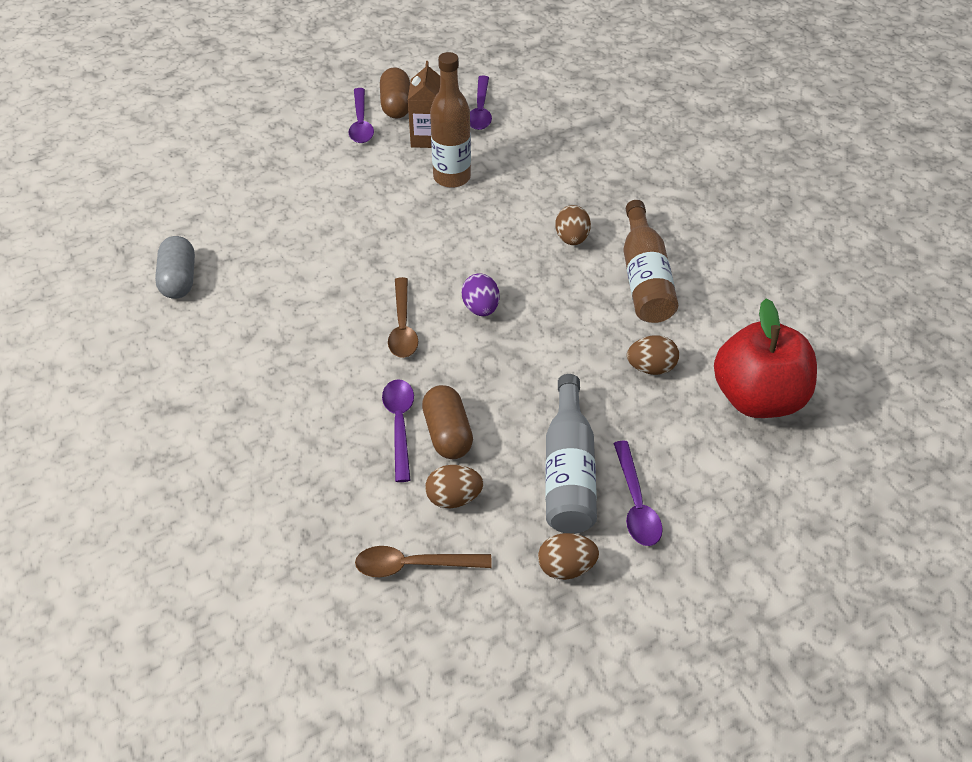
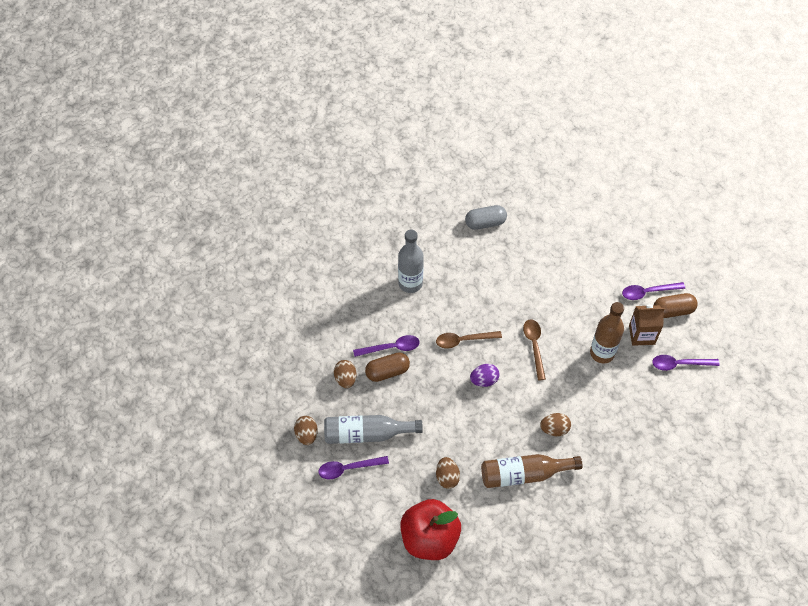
camera: 85 degrees right, 10 degrees up
(272, 388) = (410, 283): none -> grey bottle
(413, 565) = (304, 364): brown spoon -> brown spoon (534, 346)

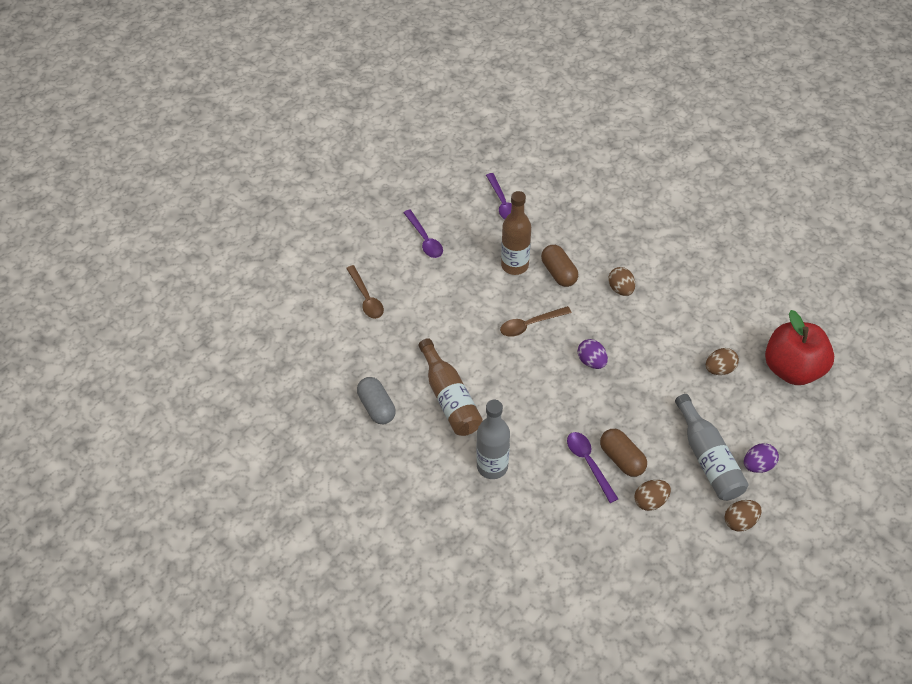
camera: 105 degrees left, 5 degrees down
(348, 468) = (757, 465): purple spoon -> purple egg
(463, 340) = (549, 392): brown spoon -> brown spoon (366, 298)
(524, 474) = (682, 304): brown bottle -> brown bottle (450, 398)
(641, 335) = (479, 237): brown carton -> none
(673, 310) = (441, 216): brown capsule -> brown capsule (558, 273)

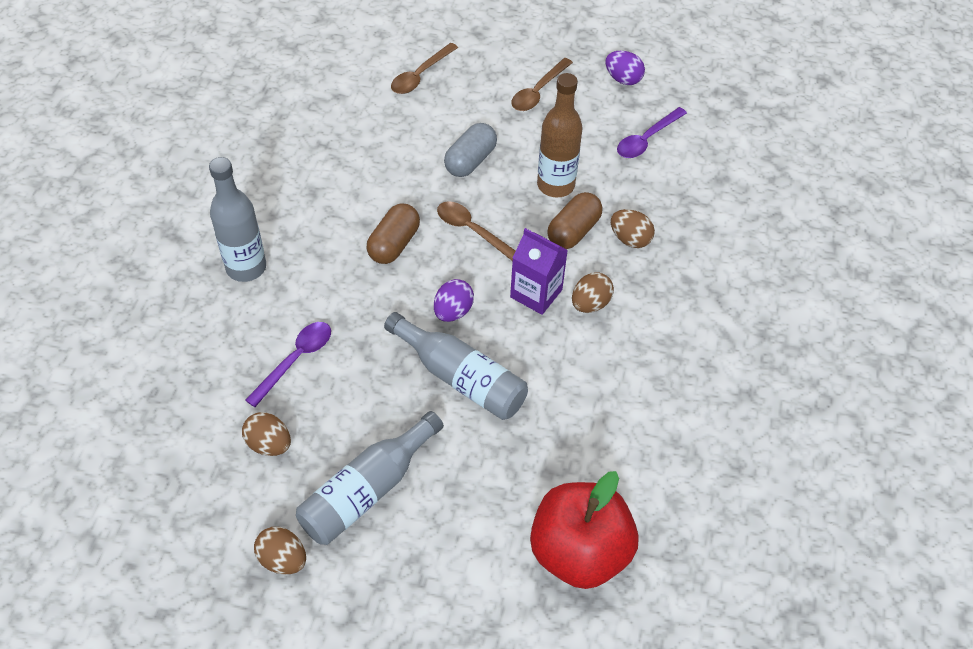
camera: 60 degrees right, 0 degrees up
(377, 407) = (276, 139): grey capsule -> grey capsule (470, 161)
(425, 239) = (538, 91): purple spoon -> brown spoon
(450, 398) = (322, 196): brown bottle -> none
(599, 312) = (536, 293): none -> purple carton
(621, 459) = (319, 392): brown capsule -> brown capsule (394, 244)
(645, 377) = (461, 378): none -> grey bottle
(719, 369) = (524, 459): brown egg -> brown egg (630, 239)
(757, 465) = (385, 555): purple egg -> purple egg (623, 79)

